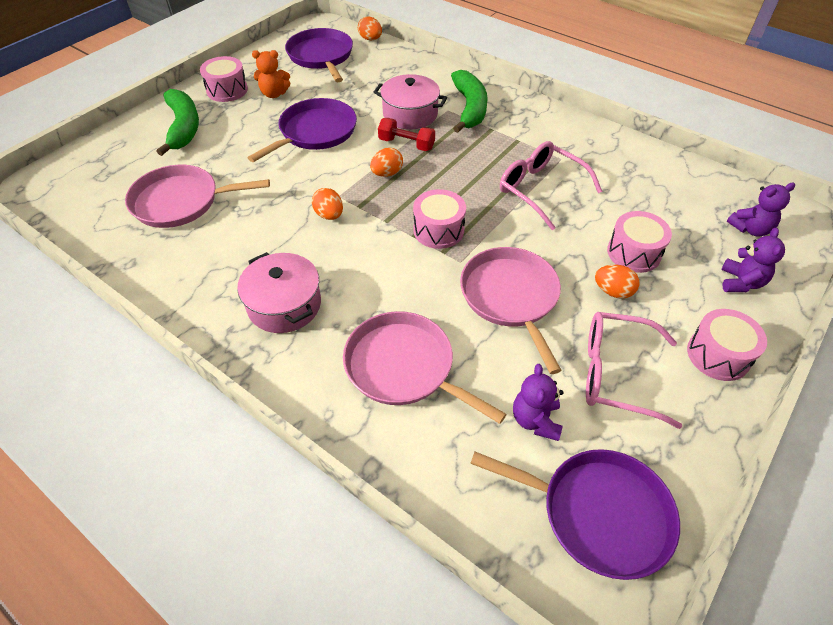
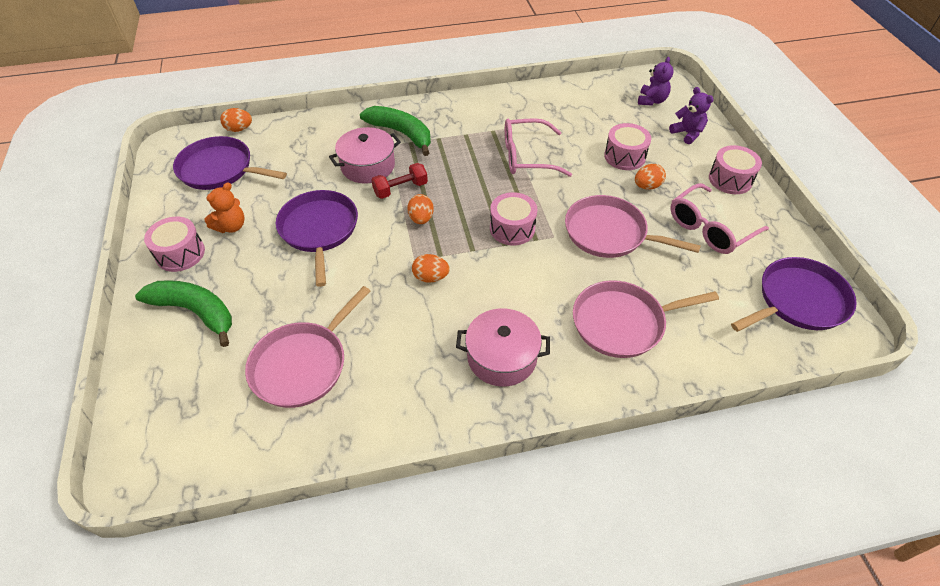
camera: 50 degrees left, 0 degrees up
(535, 420) = (715, 285): purple teddy bear -> none

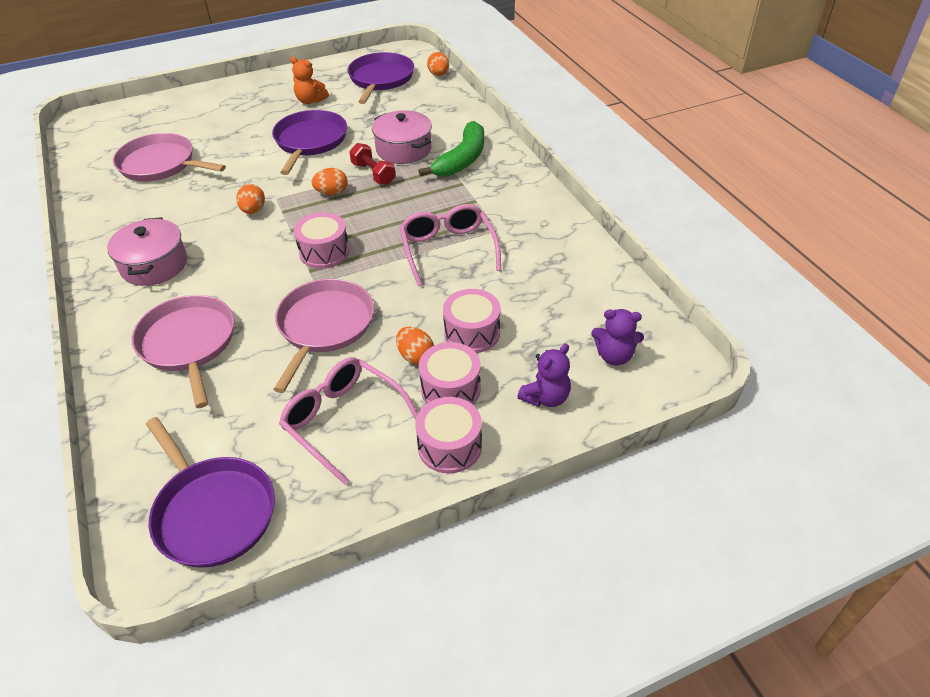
camera: 80 degrees right, 5 degrees down
(180, 253) = (278, 88): pink drum -> pink drum (450, 389)
(195, 312) = (217, 108): green banana -> none
(319, 230) = (310, 141): purple pan -> purple pan turned 60 degrees counterclockwise

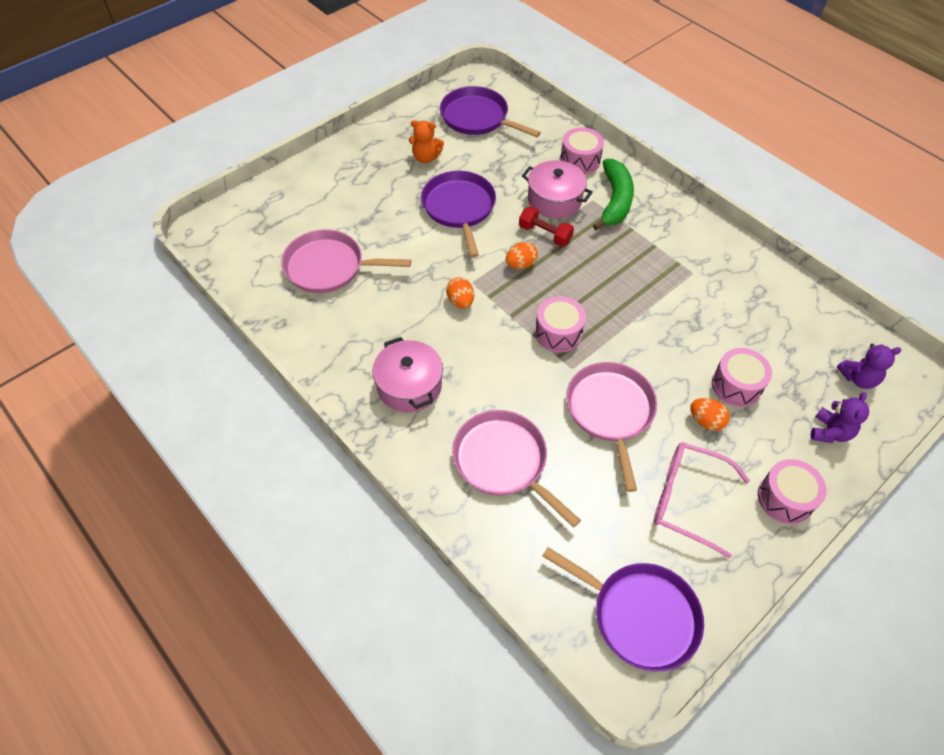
camera: 20 degrees left, 10 degrees up
(380, 79) = (477, 118): purple pan -> purple pan turned 45 degrees counterclockwise
(438, 75) = (530, 102): orange egg -> none
(448, 250) = (664, 305): pink glasses -> none
(450, 389) = (753, 445): pink drum -> pink drum (580, 160)

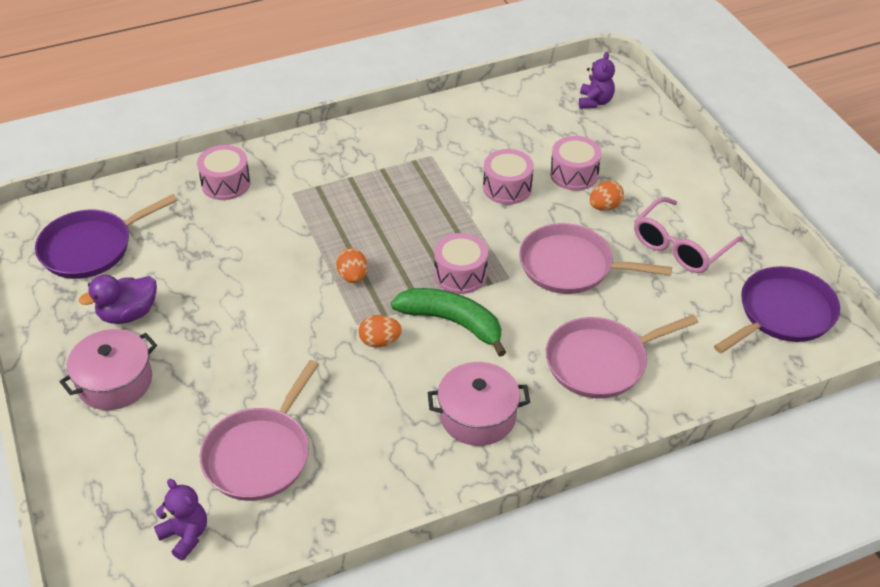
camera: 70 degrees left, 10 degrees down
(426, 157) = (128, 314): orange teddy bear -> purple duck
(459, 208) = (236, 305): purple pan -> none
(545, 234) = (320, 244): red dumbbell -> none
(554, 200) = (273, 222): pink pot -> pink pot (115, 382)
(615, 201) = (304, 176): green banana -> green banana (453, 322)
(785, 498) = (696, 187): pink drum -> pink drum (507, 188)
(830, 432) = (641, 138): purple teddy bear -> purple teddy bear (185, 535)

